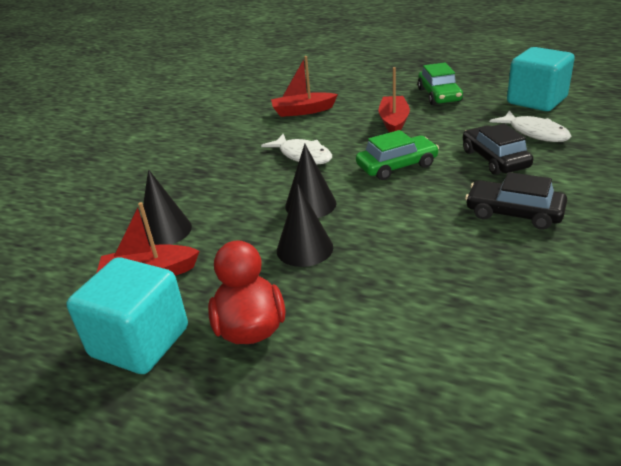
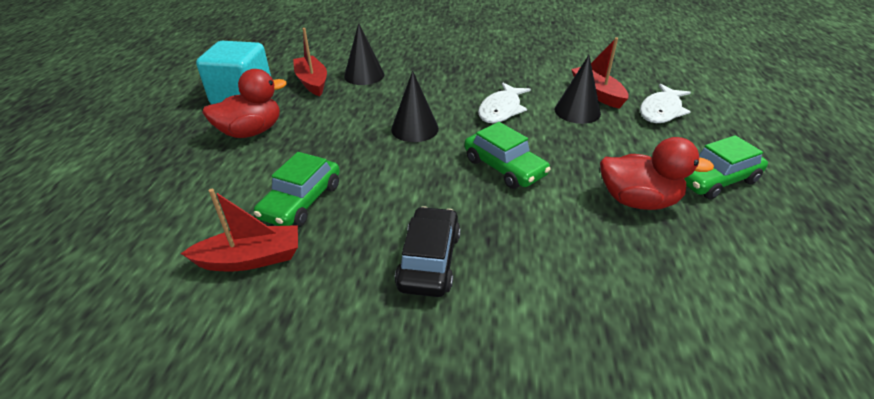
camera: 70 degrees right, 5 degrees up
(304, 248) = (347, 137): black cone -> black cone (577, 111)
(394, 122) = (609, 153): red boat -> red boat (251, 259)
(416, 282) = (301, 201): none -> green car
(456, 123) = (638, 201): none -> red duck
(494, 159) = (553, 240): black car -> none
(535, 133) = (653, 277): white fish -> white fish (661, 111)
(536, 101) = (775, 279): turquoise cube -> none

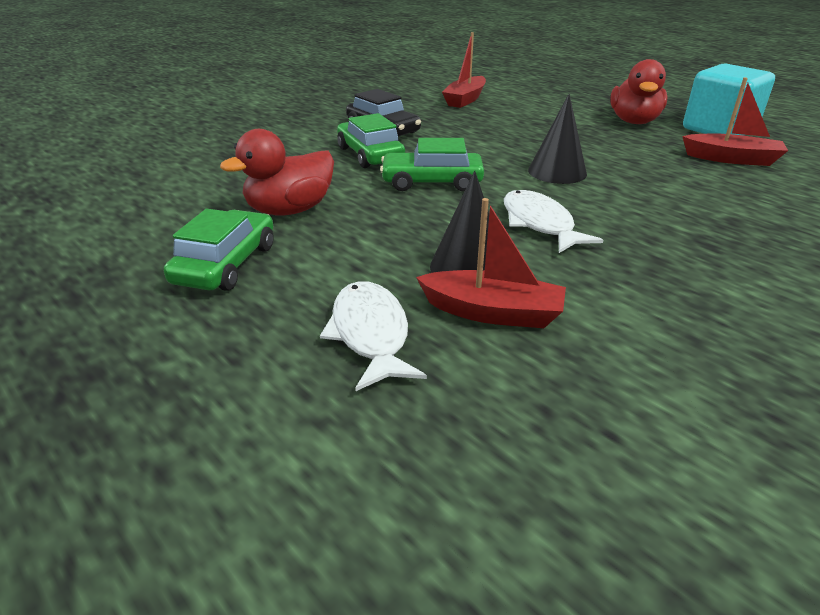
camera: 130 degrees right, 5 degrees down
(301, 201) = (503, 117): green car -> green car (370, 154)
(364, 75) = (731, 185): black cone -> none

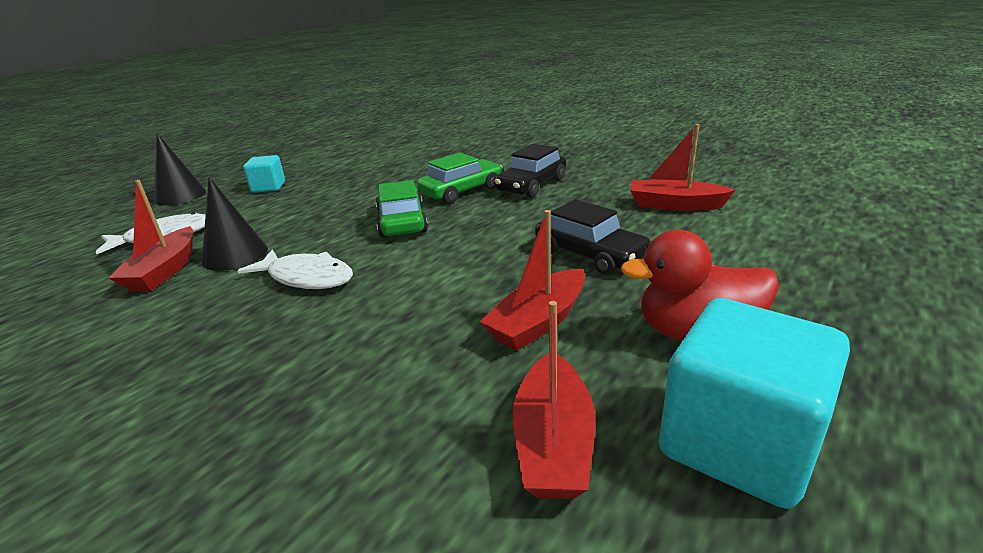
camera: 80 degrees right, 5 degrees down
(226, 264) = (268, 187): green car -> turquoise cube
(290, 210) = (344, 187): red duck -> none
(533, 129) = (590, 254): none -> black car
(539, 224) = (307, 277): white fish -> white fish turned 60 degrees clockwise
(557, 172) = (443, 278): black cone -> black cone (180, 196)
(622, 151) = (538, 322): none -> red boat

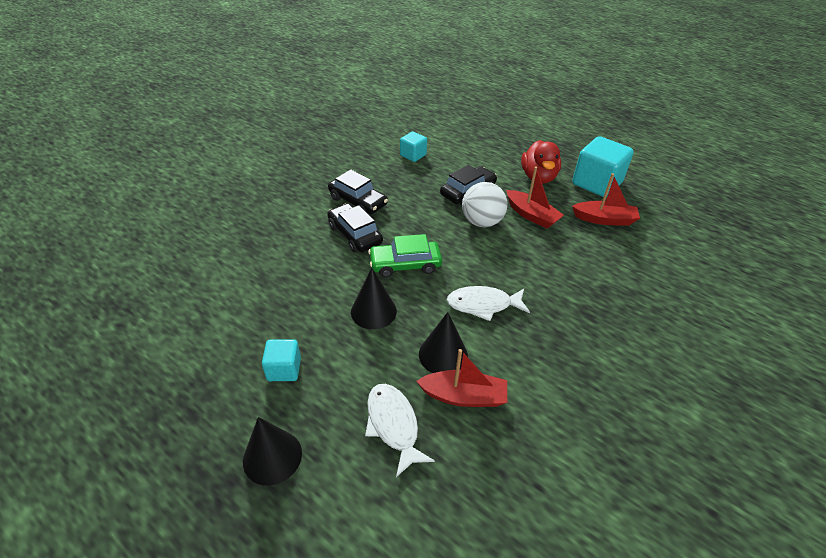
camera: 90 degrees left, 15 degrees up
(307, 277) = (483, 305): white fish -> white fish turned 120 degrees counterclockwise
(325, 213) = (373, 311): none -> black cone
(462, 191) = (355, 234): green car -> black car
(504, 270) = (482, 222): none -> white ball
(674, 205) = (413, 155): red boat -> turquoise cube

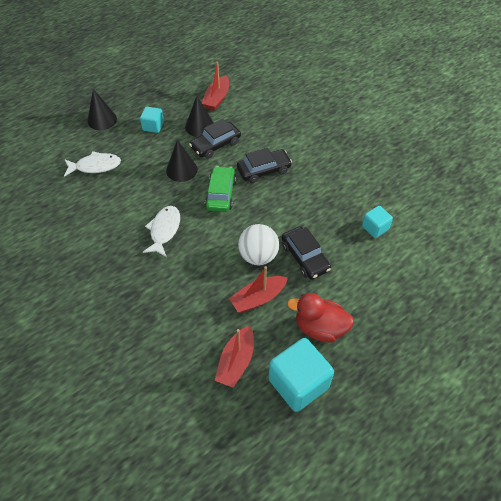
camera: 105 degrees right, 10 degrees up
(358, 201) = (306, 177): black car -> black car (215, 145)
(443, 355) = (131, 198): black cone -> black cone (199, 126)
(464, 396) = (97, 200): red boat -> red boat (217, 98)

